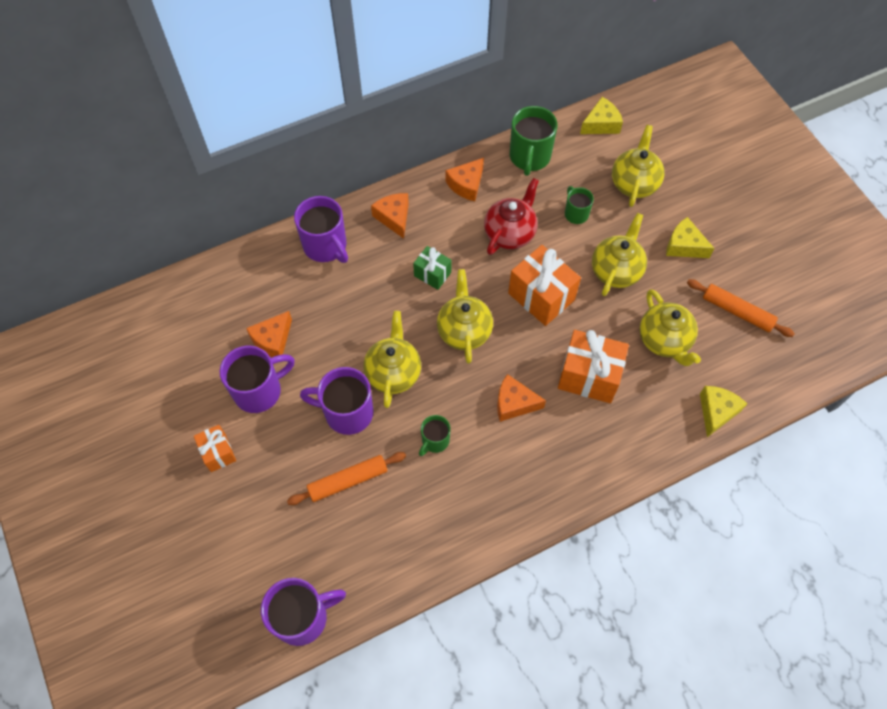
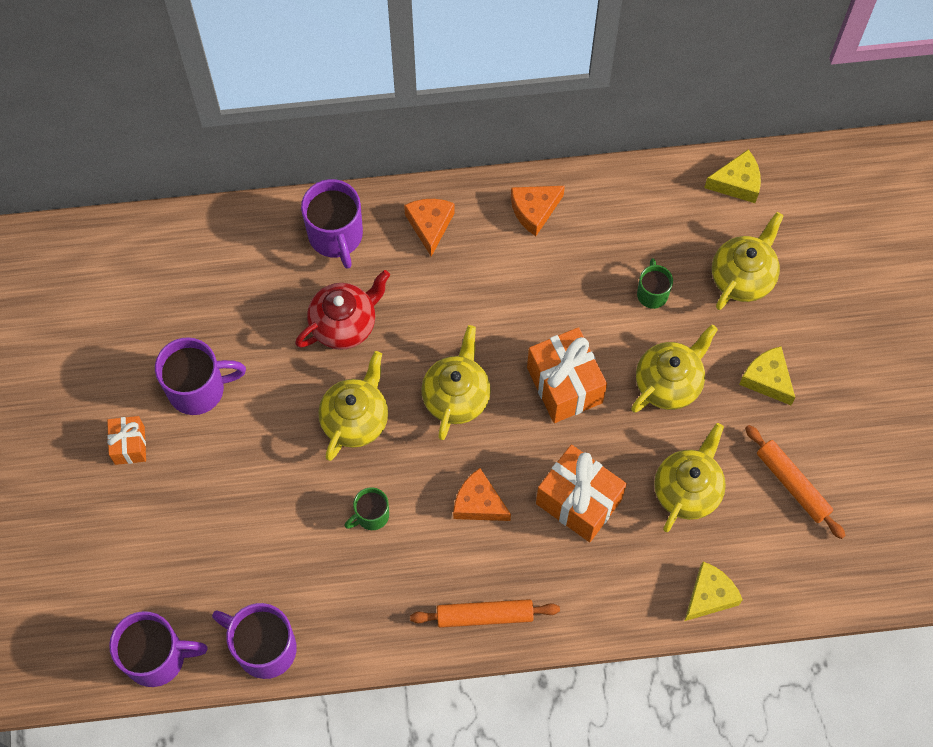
camera: 20 degrees right, 5 degrees up
(273, 340) = (234, 333): orange cheese -> none
(347, 412) = (286, 448): purple mug -> purple mug (264, 648)
(348, 480) = (258, 527): orange rolling pin -> orange rolling pin (485, 615)
(432, 274) = (447, 313): green gift -> none
(510, 233) = (561, 292): red teapot -> red teapot (344, 324)
(529, 157) = (627, 199): green mug -> none
(664, 341) = (687, 490): yellow teapot -> yellow teapot turned 150 degrees counterclockwise

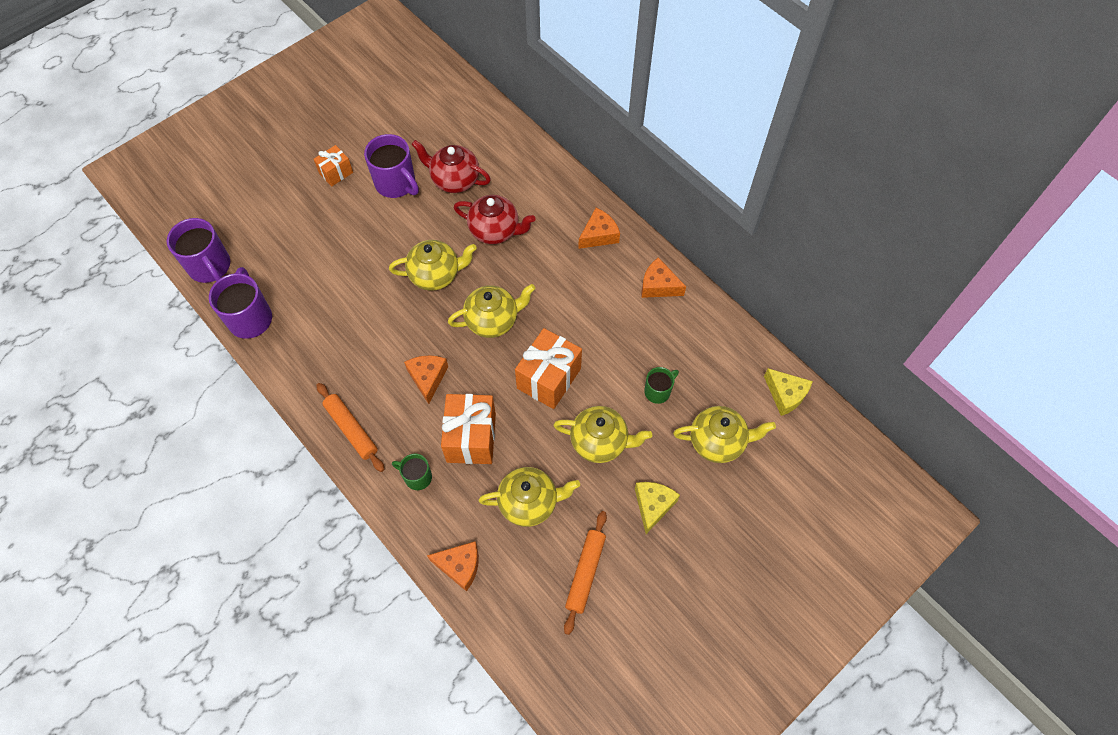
camera: 55 degrees right, 5 degrees down
(242, 324) = (454, 180): none -> red teapot
(336, 236) = (550, 191): purple mug -> none
(371, 515) = (377, 322): green mug -> green mug (417, 477)
(709, 596) = (460, 566): yellow cheese -> orange cheese

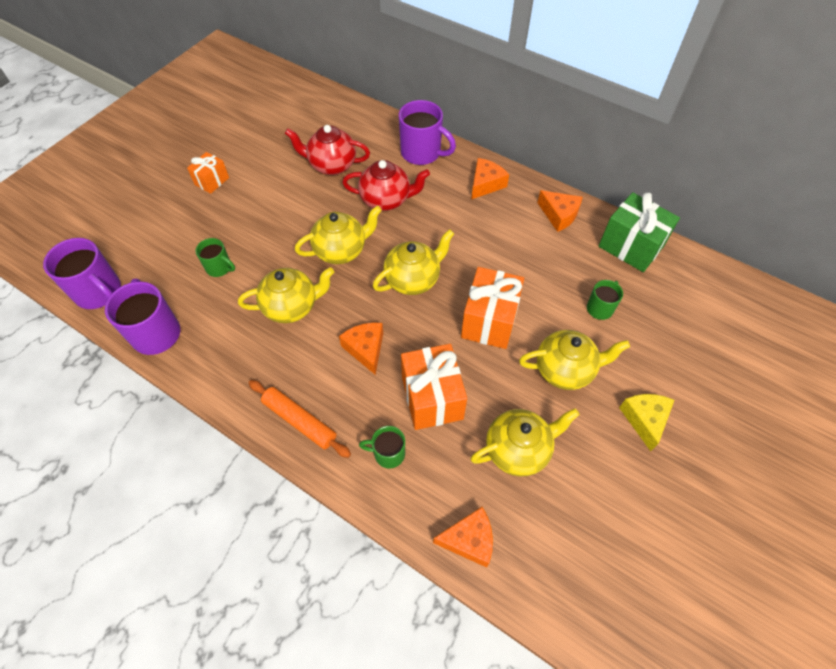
camera: 15 degrees left, 5 degrees down
(320, 267) = (219, 268): none -> green mug
(396, 184) = (275, 179): purple mug -> purple mug (422, 153)
(585, 573) = (606, 509): orange rolling pin -> none
(658, 285) = (559, 215): orange cheese -> orange cheese turned 150 degrees counterclockwise
(716, 335) = (630, 246): none -> green gift
(718, 442) = (678, 341): yellow teapot -> yellow teapot (292, 306)
(785, 395) = (719, 284): yellow cheese -> none

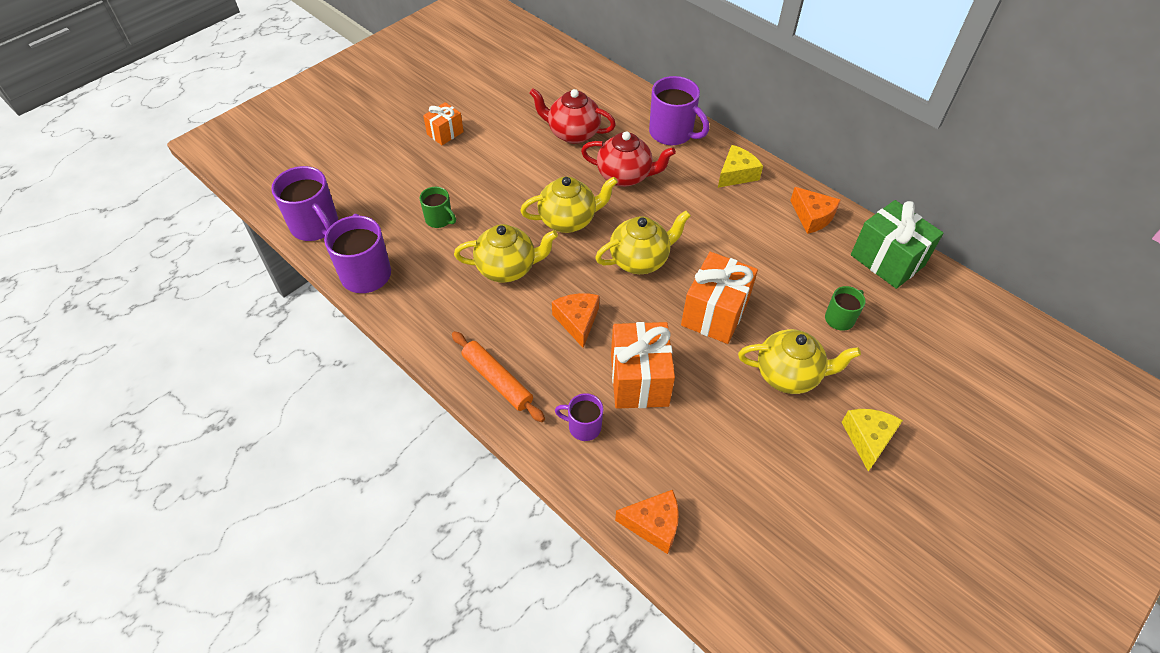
camera: 10 degrees right, 5 degrees down
(388, 453) = (583, 427): green mug -> purple mug
(486, 184) = (736, 174): orange cheese -> yellow cheese
(518, 449) = (722, 446): yellow teapot -> none

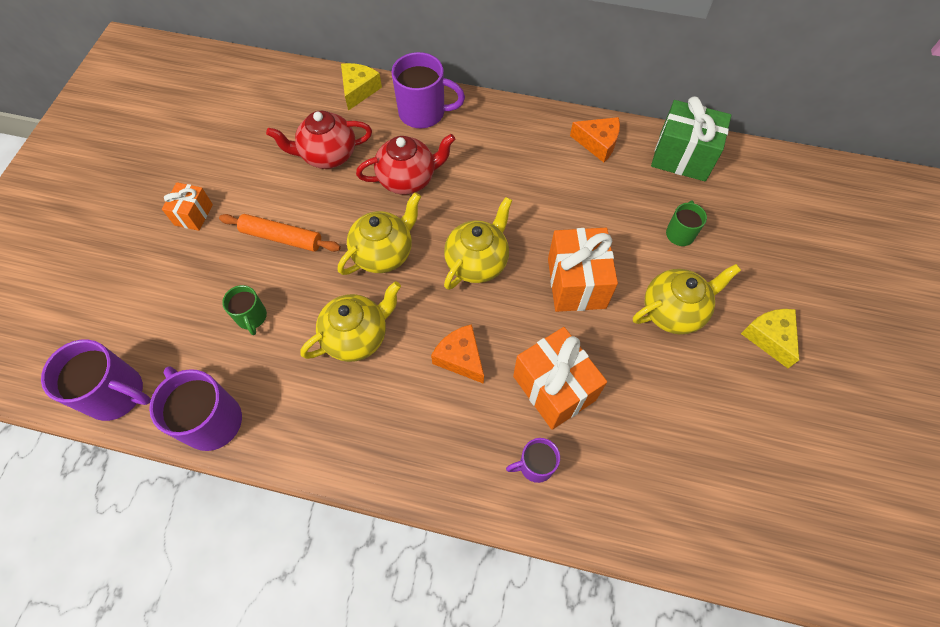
camera: 30 degrees left, 10 degrees up
(439, 219) = (252, 317): green mug -> green mug turned 60 degrees clockwise
(497, 380) = (425, 464): orange rolling pin -> orange rolling pin (282, 237)
(653, 524) = (656, 527): orange cheese -> none
(736, 174) = (508, 130): yellow cheese -> yellow cheese (359, 90)

